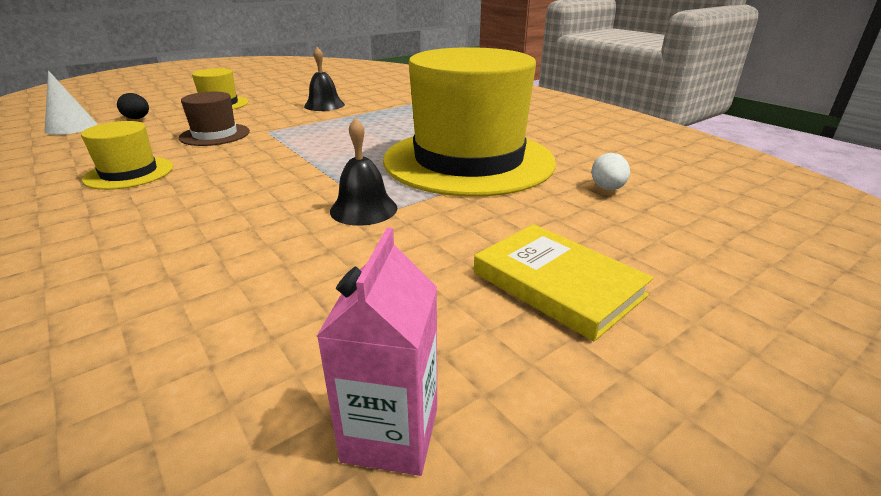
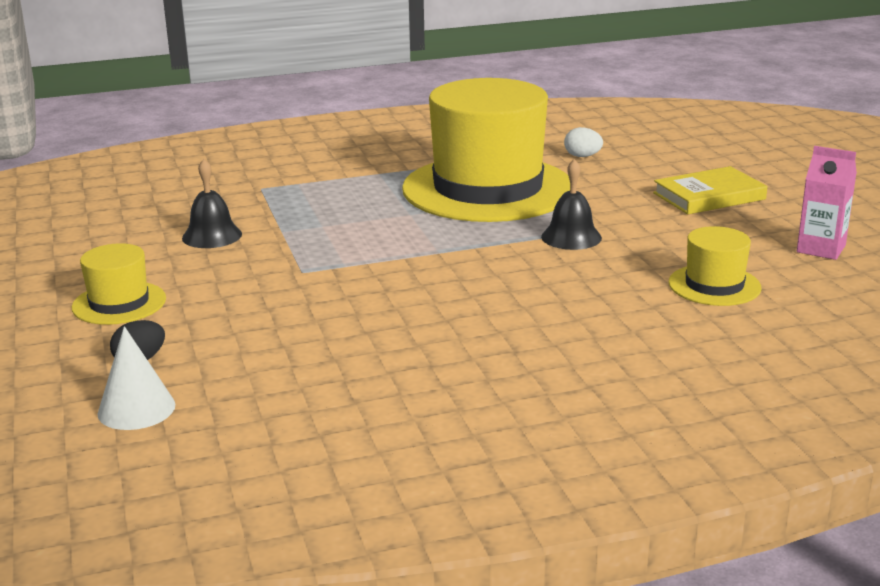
camera: 70 degrees left, 5 degrees down
(129, 173) = (401, 342): yellow hat -> yellow hat (714, 285)
(215, 135) = (288, 301): brown hat -> none

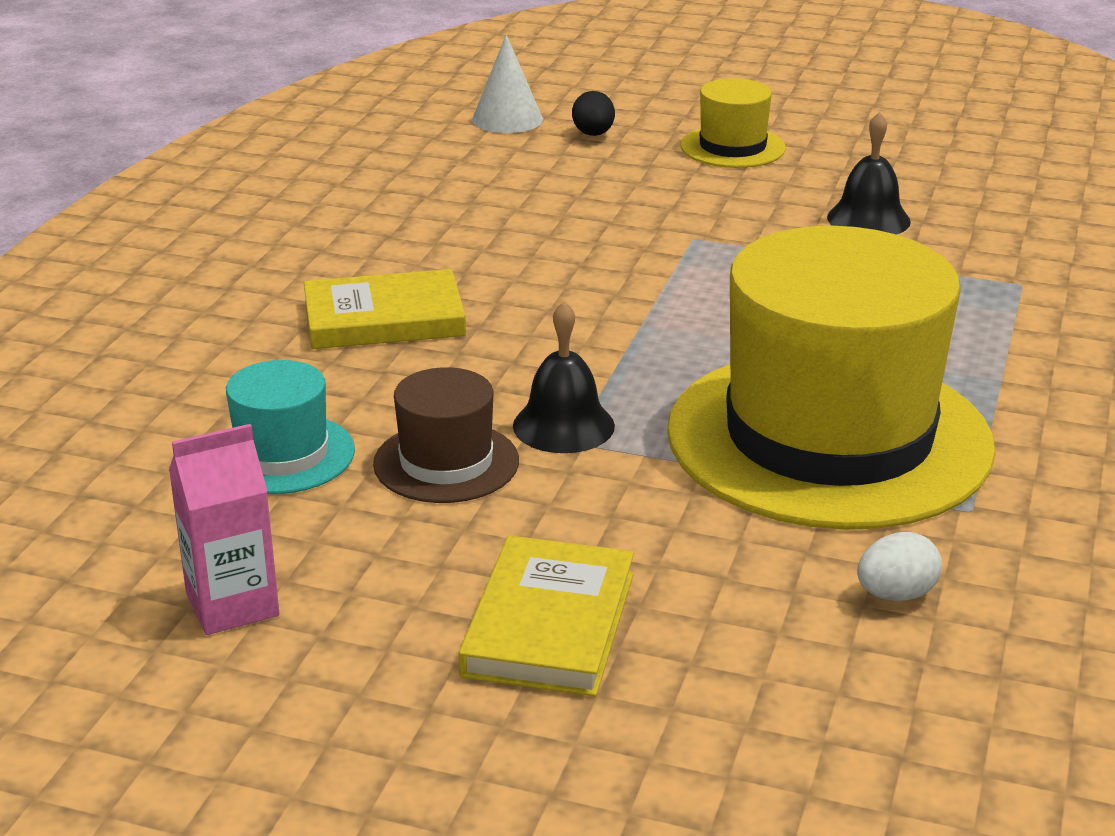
camera: 125 degrees right, 5 degrees up
(544, 318) = (384, 318): none -> yellow book
(648, 249) = (446, 462): none -> brown hat
(714, 285) = (282, 454): yellow hat -> turquoise hat

